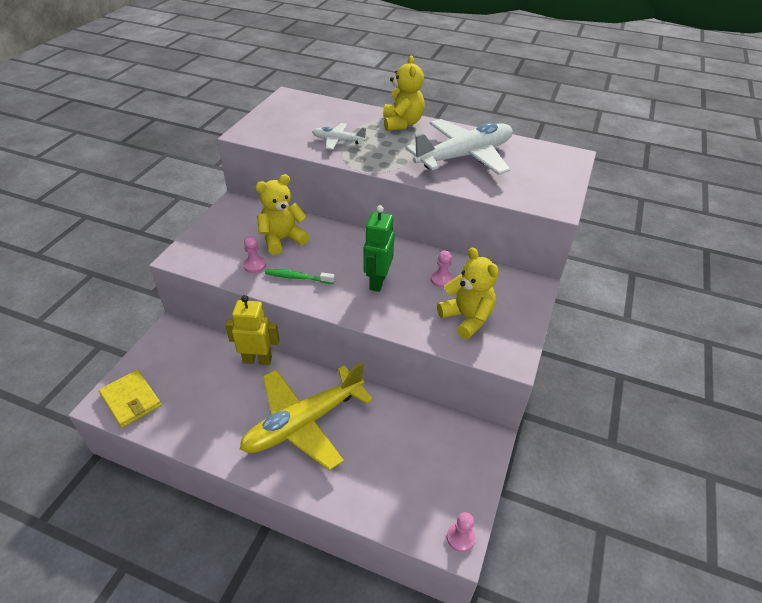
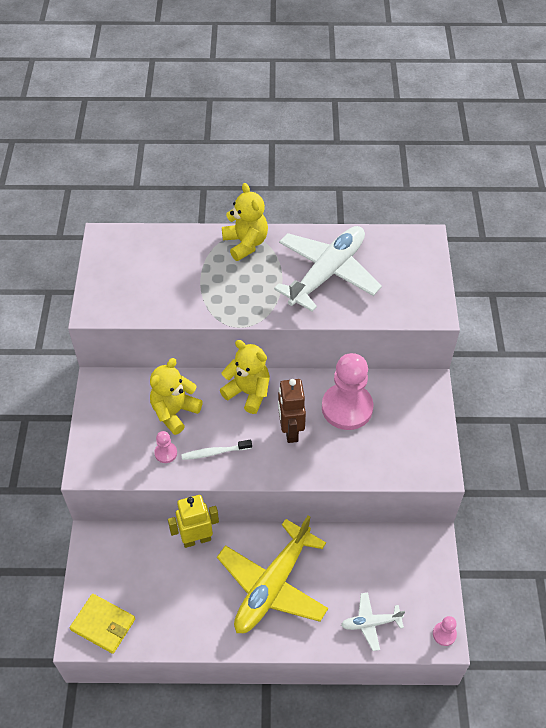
camera: 20 degrees left, 10 degrees up
(298, 277) = (214, 452): green toothbrush -> white toothbrush
(338, 141) = (195, 291): white plane -> white plane (370, 623)
(377, 282) = (290, 431): green robot -> brown robot
(441, 280) = (347, 408): pink pawn -> pink pawn, size x2.34
(466, 318) = (386, 443): yellow teddy bear -> yellow teddy bear (248, 392)

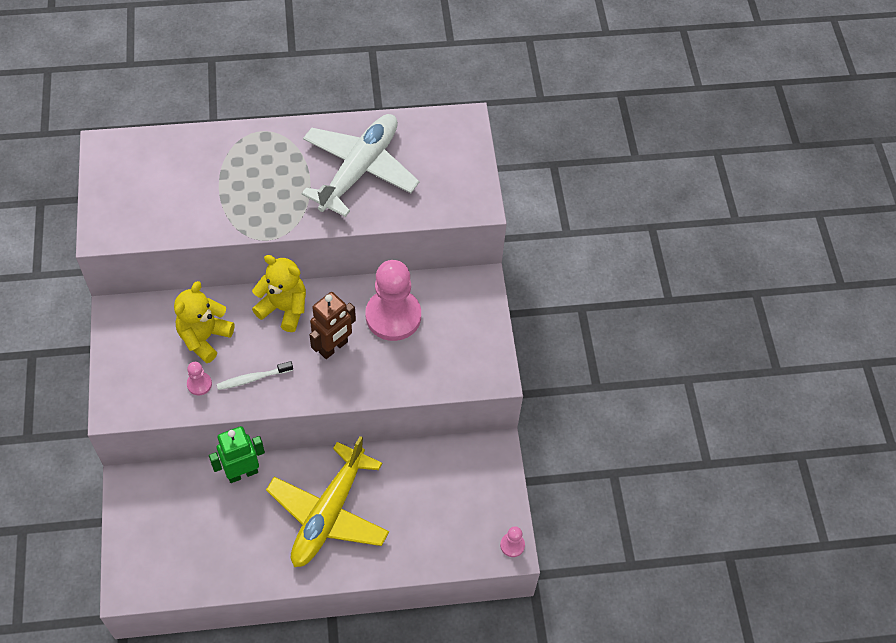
camera: 10 degrees left, 5 degrees up
(103, 624) = (150, 573): yellow wallet -> none
(196, 539) = (242, 473): yellow robot -> green robot
(245, 243) = (266, 142): yellow teddy bear -> none
(290, 431) = (333, 347): brown robot -> brown robot turned 120 degrees counterclockwise
(370, 623) = (435, 542): white plane -> none

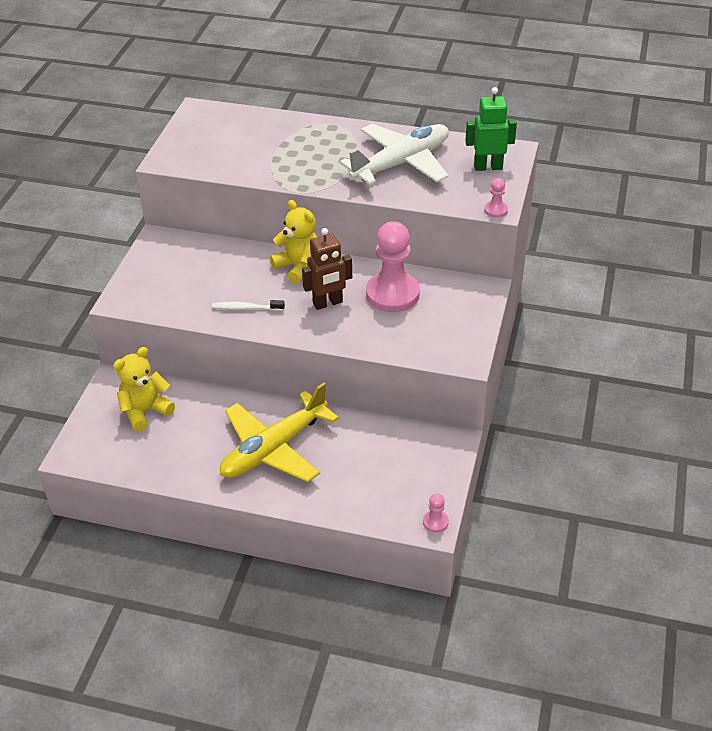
camera: 25 degrees right, 15 degrees down
(199, 384) = (199, 301): pink pawn -> pink pawn (495, 210)
(204, 338) = (220, 271): yellow teddy bear -> yellow teddy bear (145, 411)
(242, 473) = (213, 398): green robot -> green robot (488, 167)

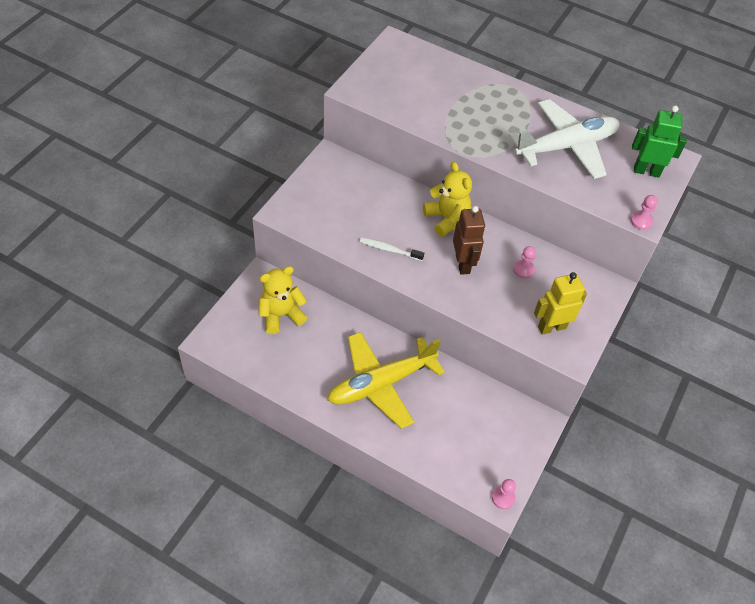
camera: 10 degrees right, 10 degrees up
(328, 303) = (463, 264): brown robot -> brown robot turned 90 degrees counterclockwise
(392, 294) = (523, 270): pink pawn -> pink pawn, size x0.43
(436, 338) = (551, 327): none -> yellow robot

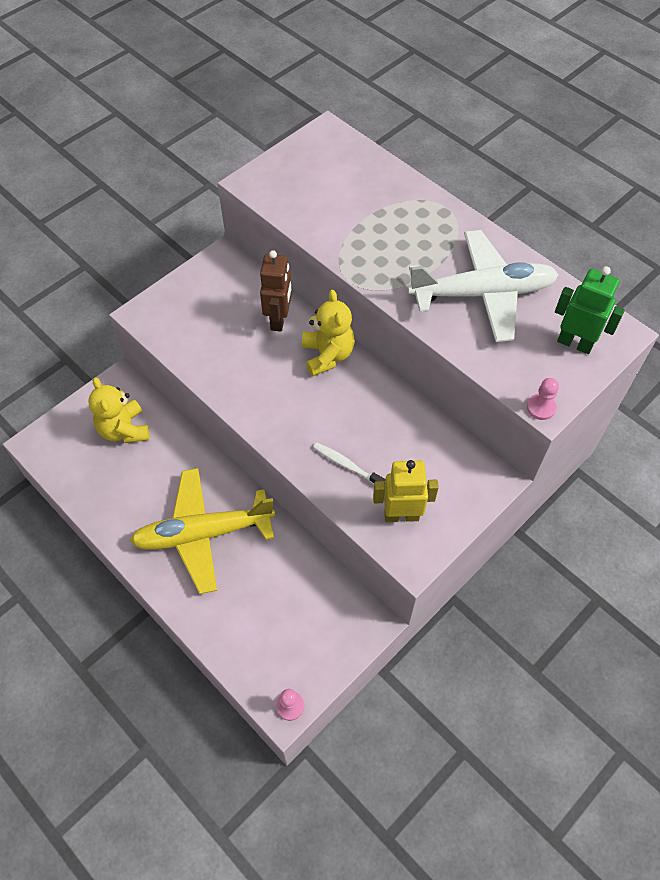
camera: 20 degrees right, 5 degrees up
(281, 315) = (124, 430): yellow teddy bear -> yellow teddy bear turned 105 degrees counterclockwise
(389, 249) = (246, 380): white toothbrush -> white toothbrush (347, 465)
(463, 264) = (325, 414): brown robot -> brown robot (279, 319)
(523, 270) = (395, 436): pink pawn -> none

